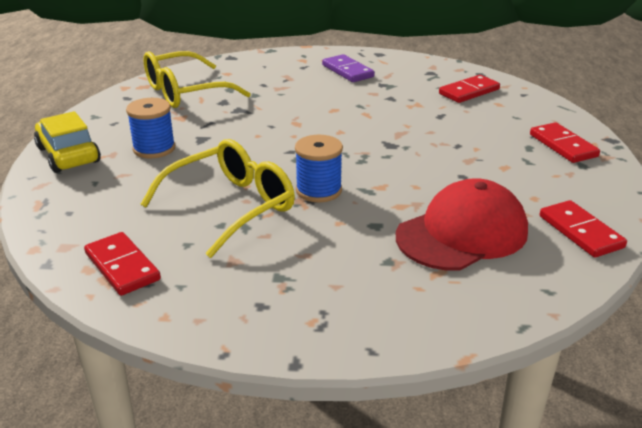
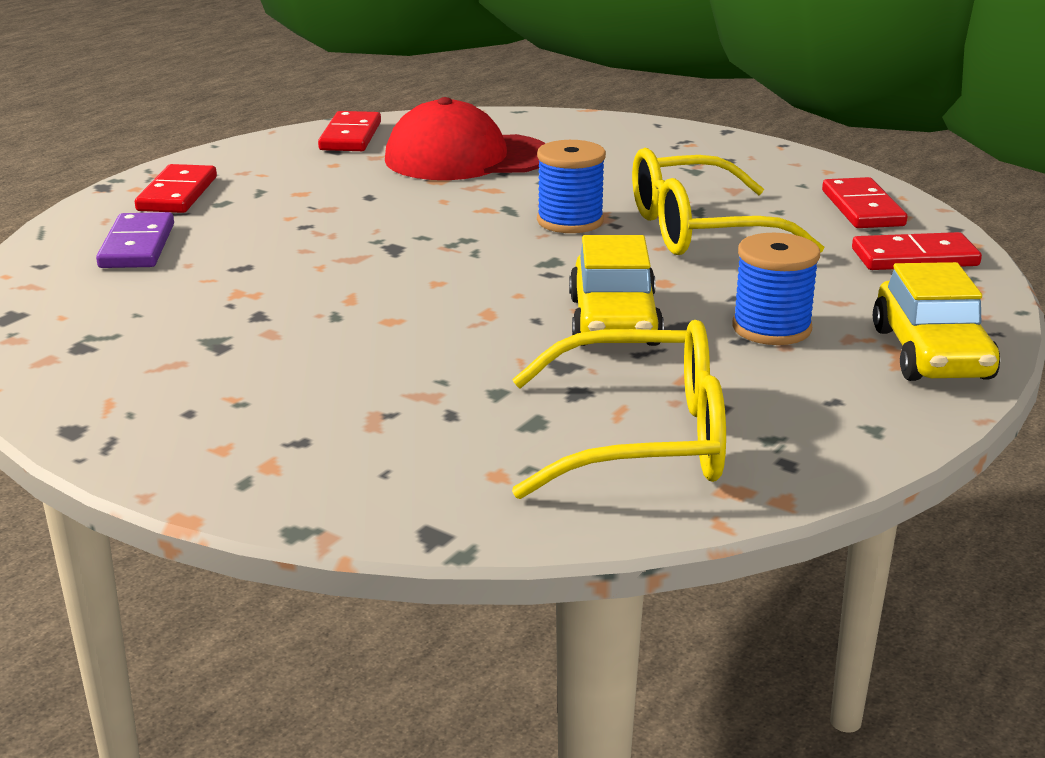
camera: 150 degrees left, 5 degrees down
(233, 133) = (614, 322): none -> yellow car
(347, 71) = (229, 397): purple domino -> purple domino (137, 246)
(469, 92) = (110, 290): red domino -> red domino (914, 257)

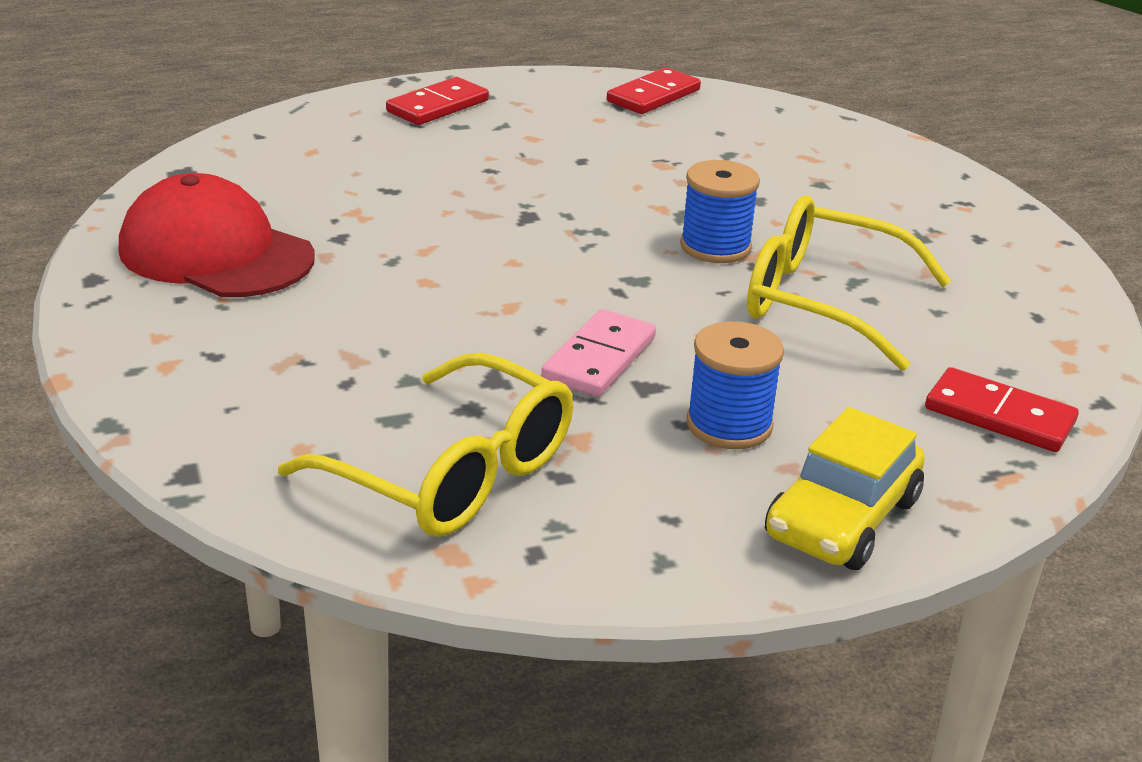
camera: 35 degrees right, 5 degrees up
(137, 246) = (344, 143): purple domino -> none
(466, 158) = (721, 151): red cap -> red cap (215, 253)
(614, 322) = (599, 358): yellow car -> pink domino
(863, 208) = (1034, 342): red domino -> none

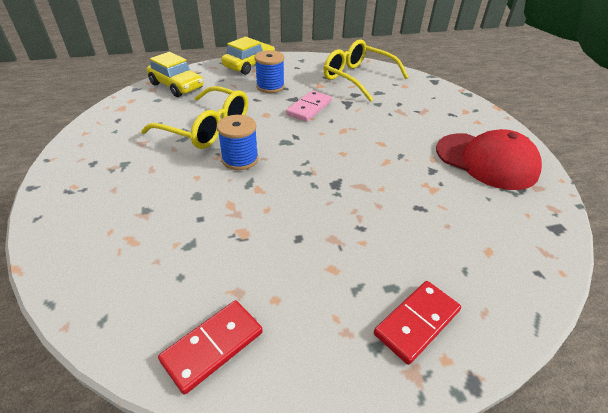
camera: 175 degrees left, 10 degrees up
(999, 415) = (177, 86): red domino -> yellow car

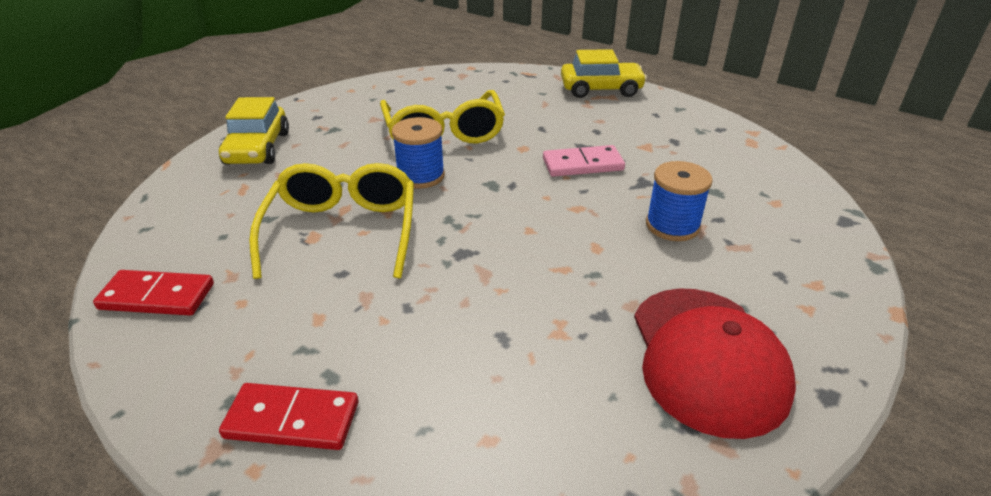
camera: 50 degrees right, 5 degrees down
(177, 86) = (488, 81): yellow car -> yellow car (257, 148)
(270, 86) = (581, 122): blue spool -> blue spool (672, 225)
(358, 78) = (718, 161): yellow glasses -> yellow glasses (342, 231)

